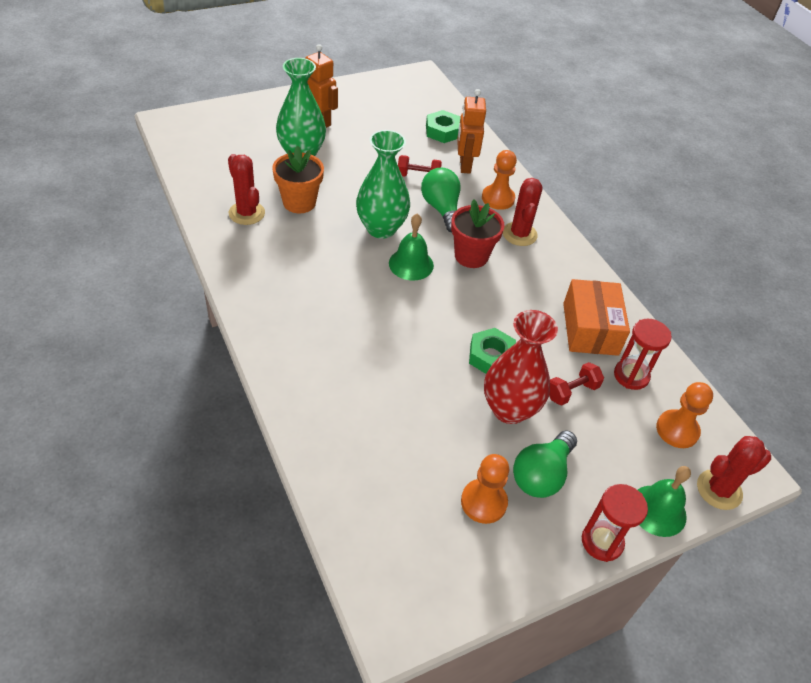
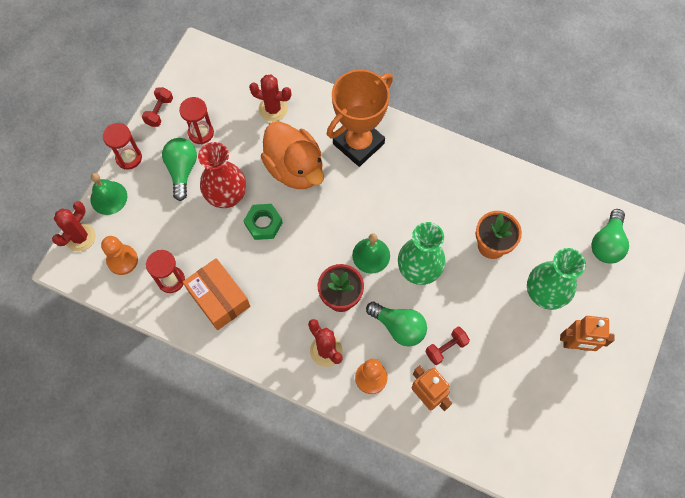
camera: 145 degrees right, 20 degrees up
(211, 146) = (607, 243): none -> green light bulb
(247, 213) = (510, 206): red cactus -> red cactus (273, 109)
(315, 355) = (358, 143): none -> orange trophy
(408, 382) = (295, 168): none -> orange duck
(442, 131) = (481, 426): green nut -> none
(483, 502) = (201, 133): orange pawn -> red hourglass
(572, 391) = (199, 237): red dumbbell -> red dumbbell (159, 112)

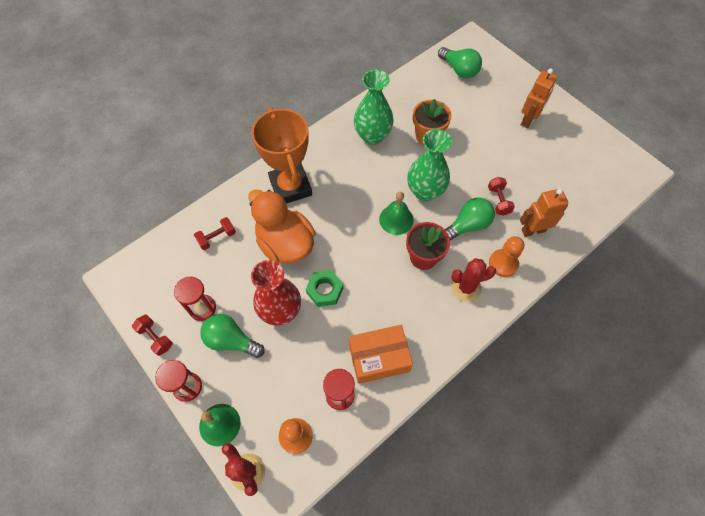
camera: 65 degrees left, 5 degrees down
(273, 109) = (217, 238): red cactus -> red dumbbell
(295, 168) = (285, 244): orange duck -> orange duck turned 120 degrees counterclockwise
(544, 294) = (481, 121): green vase -> green vase (372, 136)

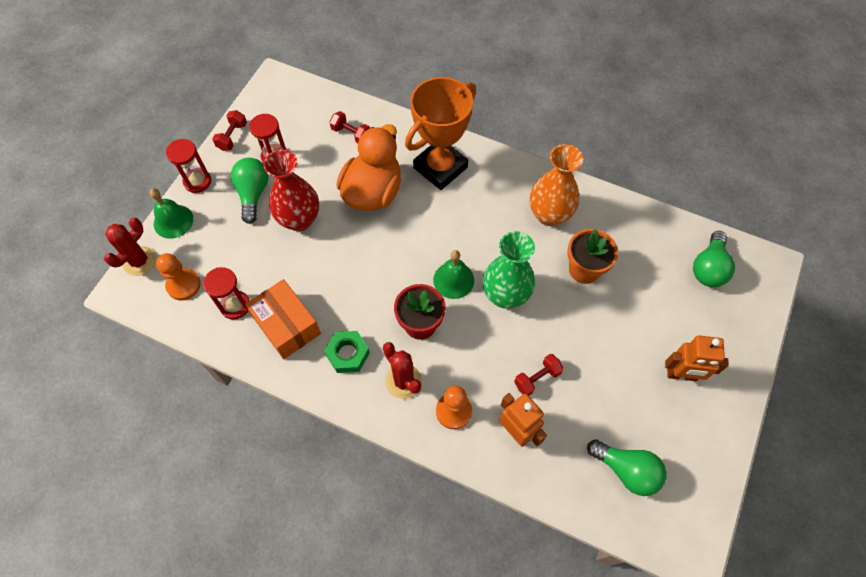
camera: 65 degrees right, 0 degrees up
(325, 290) = (338, 247): green nut -> green nut (347, 354)
(372, 136) = (549, 214): green vase -> orange vase
(467, 225) = (484, 356): green light bulb -> green light bulb (626, 470)

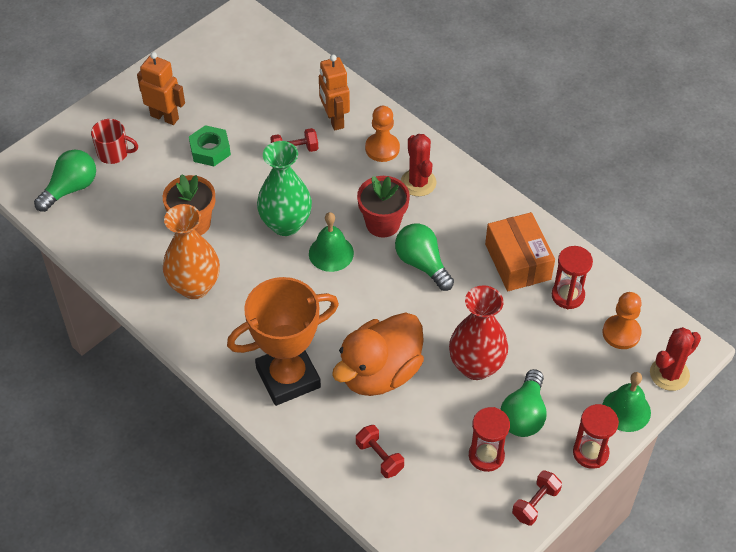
camera: 160 degrees left, 10 degrees down
(347, 354) = (463, 219): green nut -> green nut (210, 150)
(626, 470) = (258, 71): green light bulb -> green light bulb (422, 264)
(699, 317) = (114, 153): none -> red mug

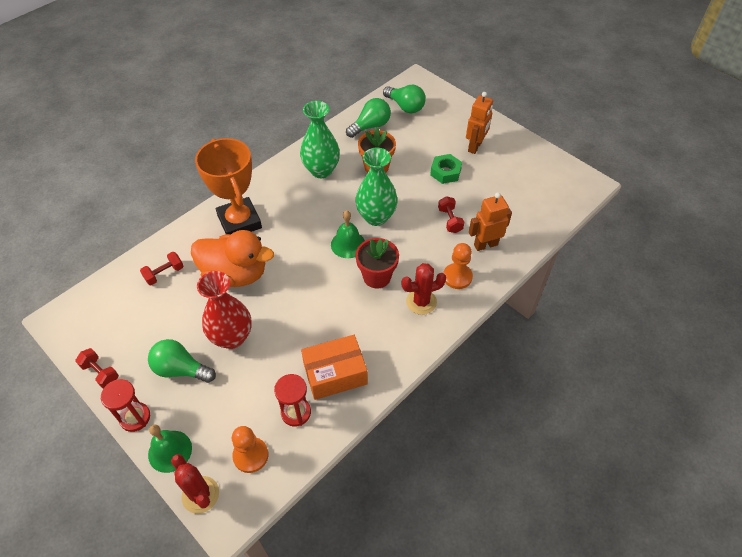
camera: 90 degrees right, 0 degrees up
(114, 153) = (438, 124): red mug -> none
(194, 286) = (321, 170): orange vase -> green vase
(380, 373) = (235, 274): orange duck -> orange duck turned 150 degrees clockwise
(422, 264) = (335, 303): green light bulb -> green light bulb (370, 126)
(486, 456) = (150, 341): red hourglass -> none

